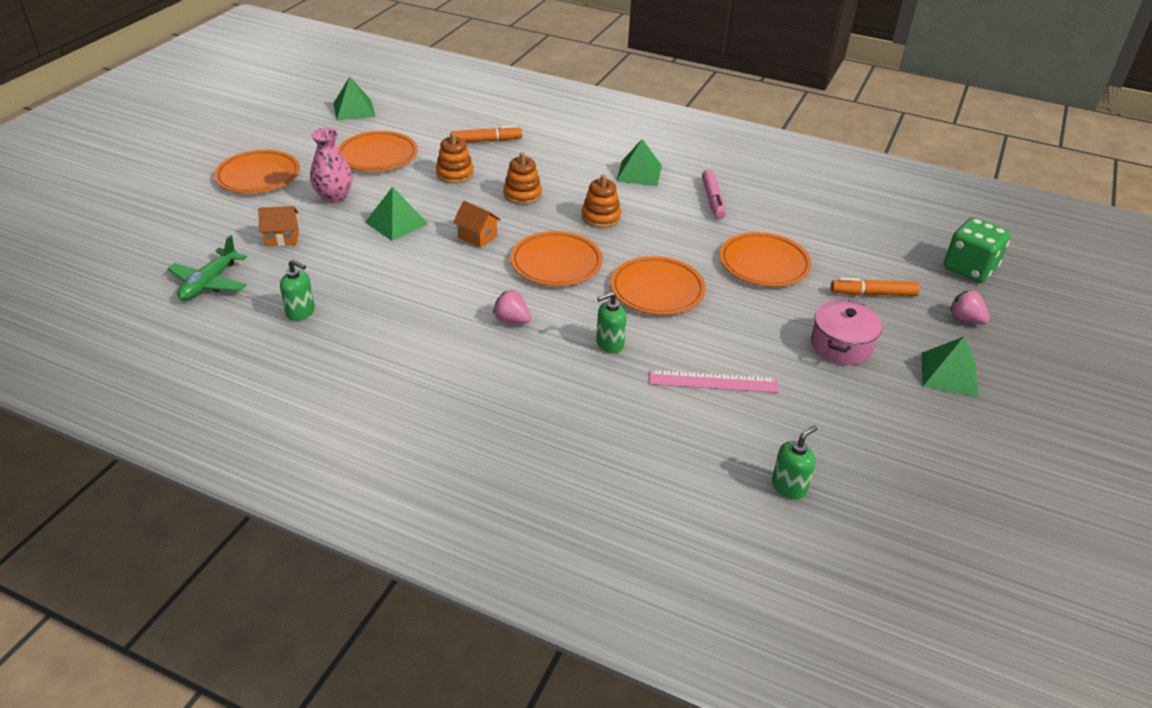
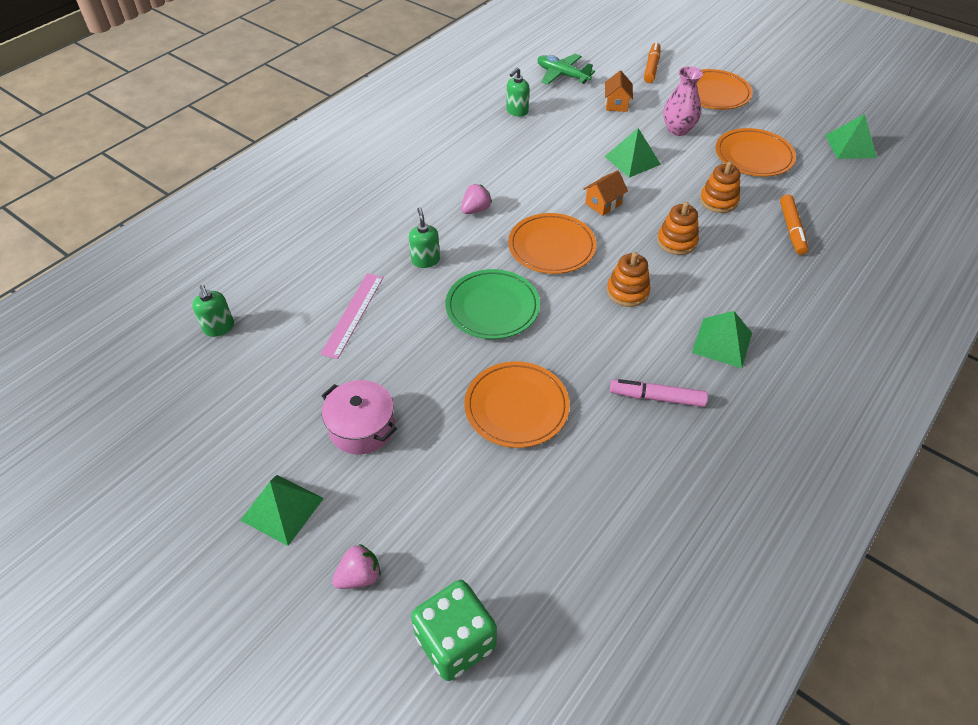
camera: 105 degrees right, 10 degrees up
(657, 290) = (492, 307): orange plate -> green plate
(873, 294) = (435, 495): orange marker -> orange marker (651, 67)

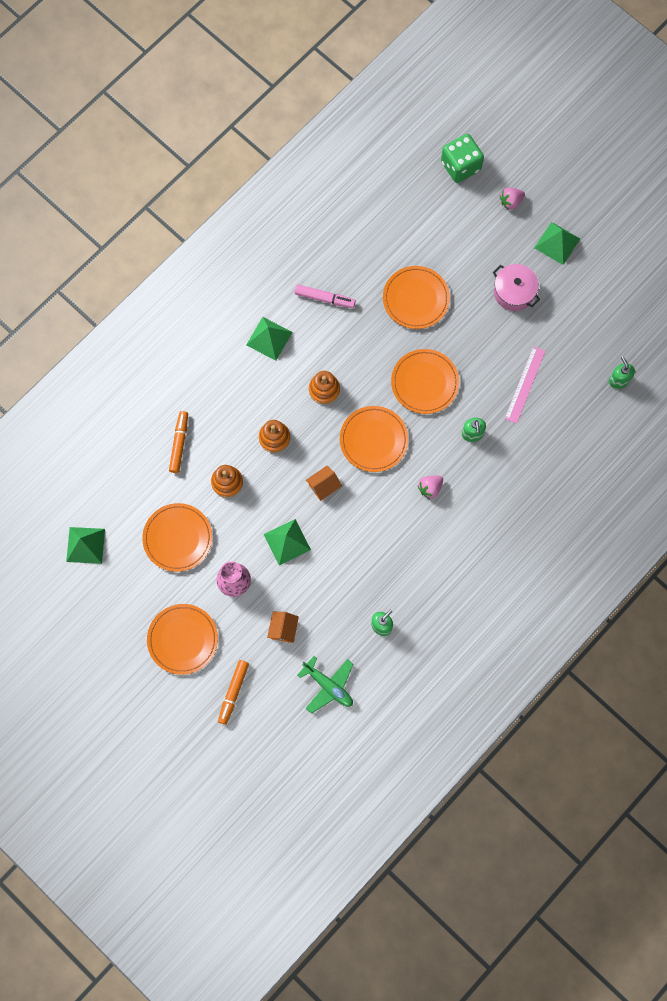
camera: 175 degrees left, 25 degrees up
(492, 307) = (424, 382): green plate -> orange plate

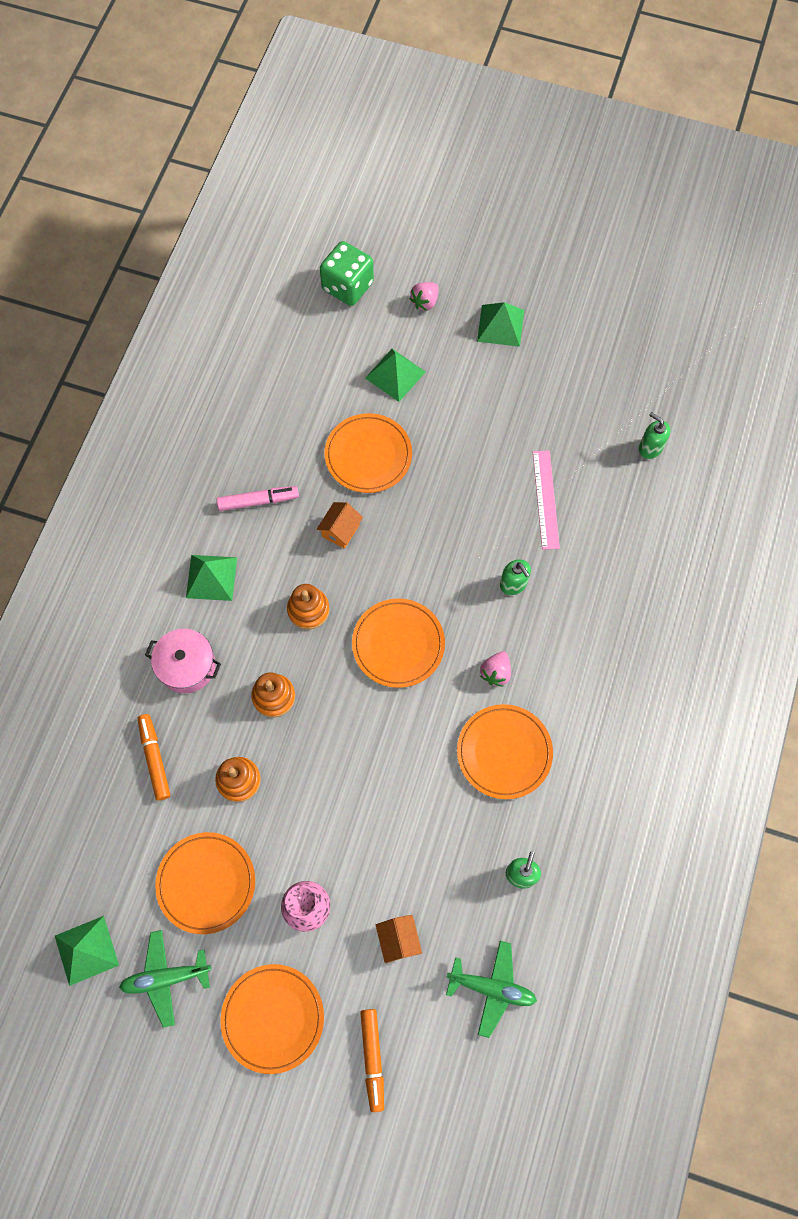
camera: 25 degrees left, 5 degrees down
(127, 584) = (166, 977): none -> green plane
(287, 542) = (350, 822): green pyramid -> green pyramid (395, 374)
(324, 486) = (364, 730): orange house -> orange house (340, 531)
(424, 382) = (426, 548): orange plate -> orange plate (504, 752)
(514, 292) = (479, 400): pink pot -> pink pot (187, 666)

